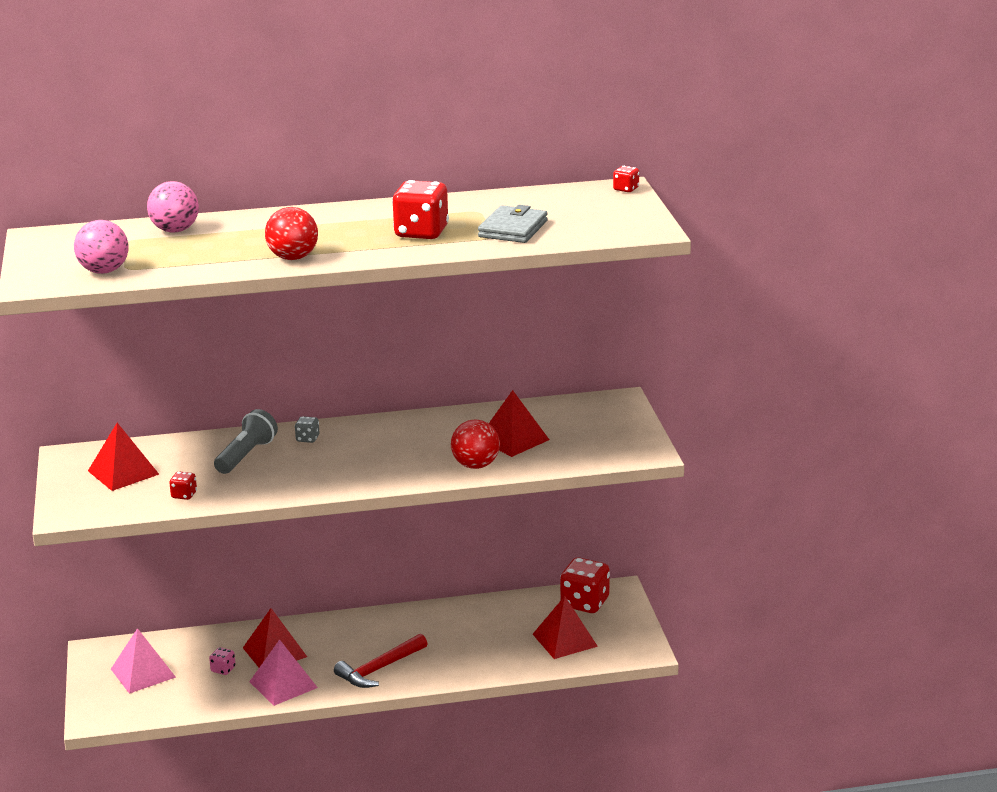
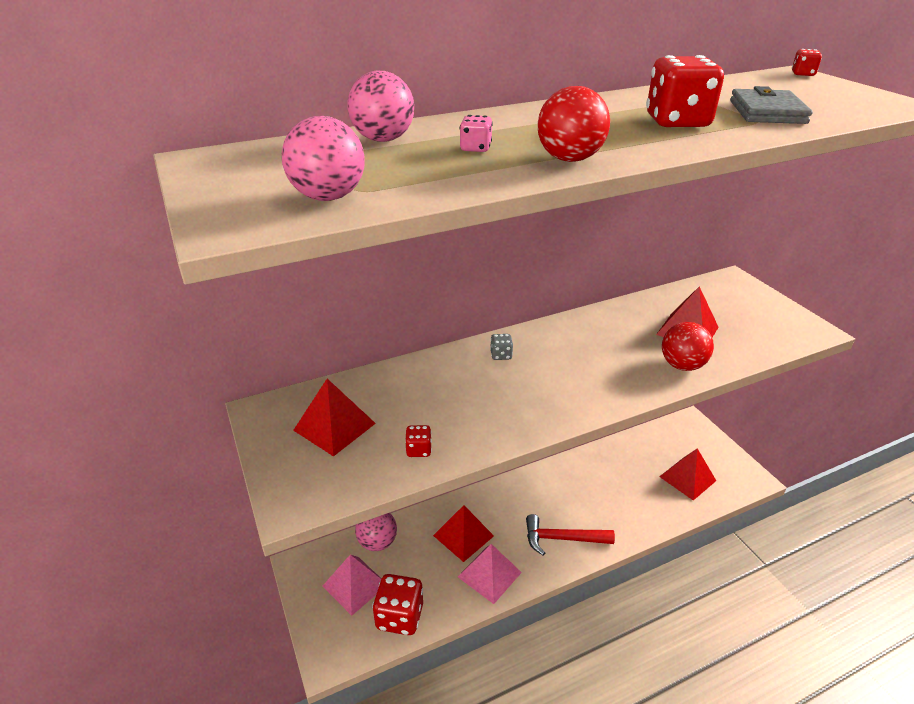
camera: 15 degrees left, 10 degrees up
(182, 645) = (377, 542): none -> pink ball
(223, 669) = (427, 566): pink dice -> pink dice (475, 148)
(246, 455) = (453, 384): grey flashlight -> none
(379, 669) = (562, 538): red hammer -> red hammer turned 60 degrees clockwise
(585, 603) = (676, 438): red dice -> red dice (400, 616)

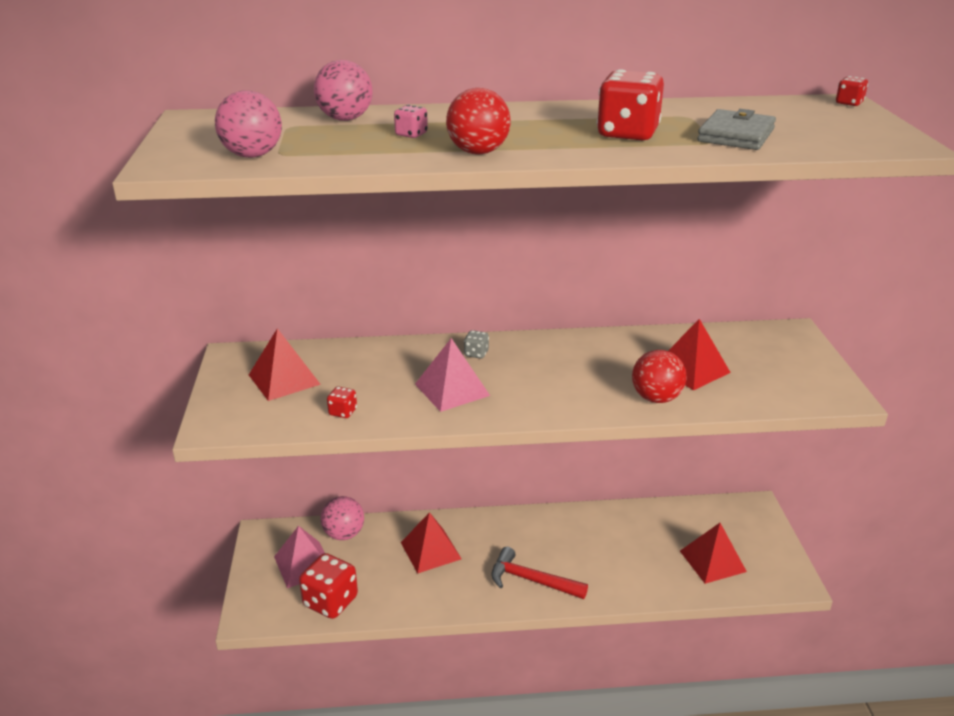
camera: 20 degrees right, 5 degrees down
(489, 574) = (437, 591): pink pyramid -> pink pyramid (452, 389)

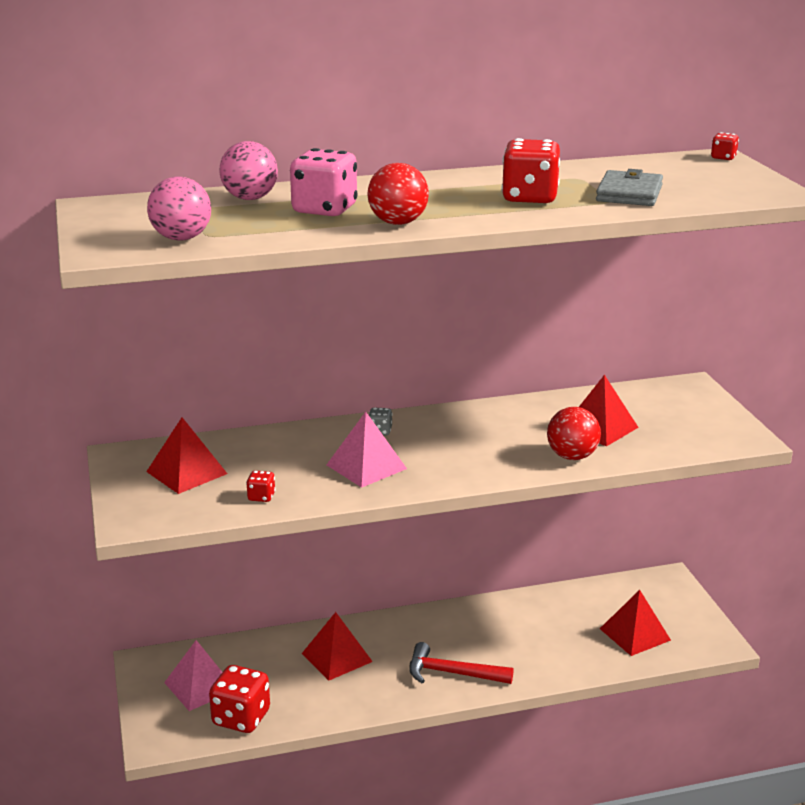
camera: 10 degrees left, 5 degrees down
(344, 534) = (236, 652): pink ball -> none
(411, 134) = (324, 210): pink dice -> pink dice, size x2.14

